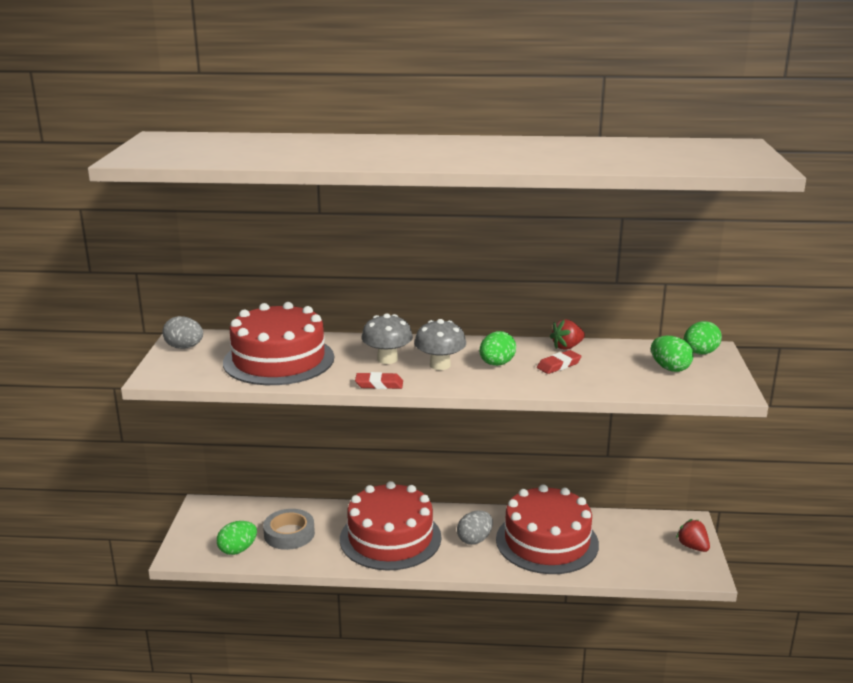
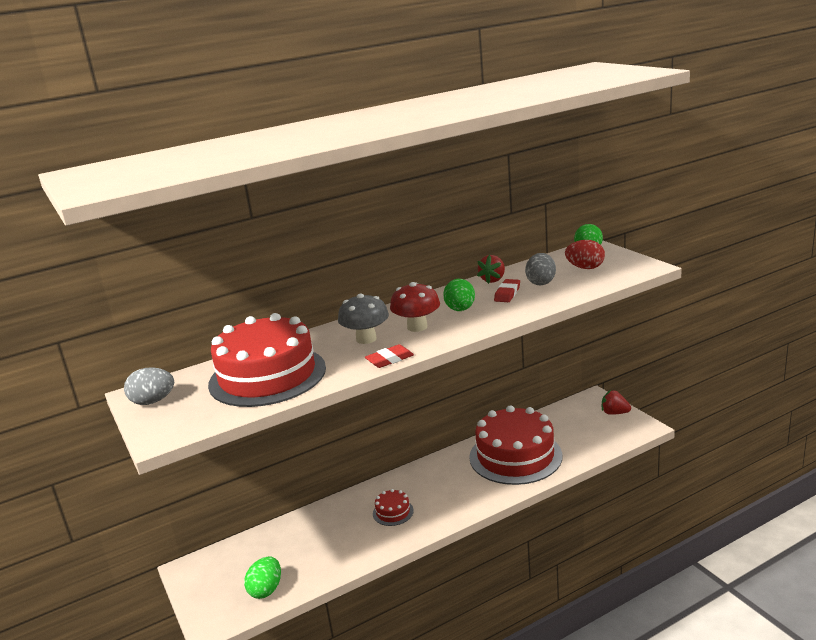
camera: 30 degrees left, 0 degrees up
(289, 534) = (300, 552): grey tape -> none
(390, 538) = (393, 512): red cake -> red cake, size x0.41
(440, 365) = (417, 327): grey mushroom -> red mushroom
(474, 539) = (461, 480): grey egg -> grey egg (541, 282)
(669, 368) = (585, 268): green egg -> red egg

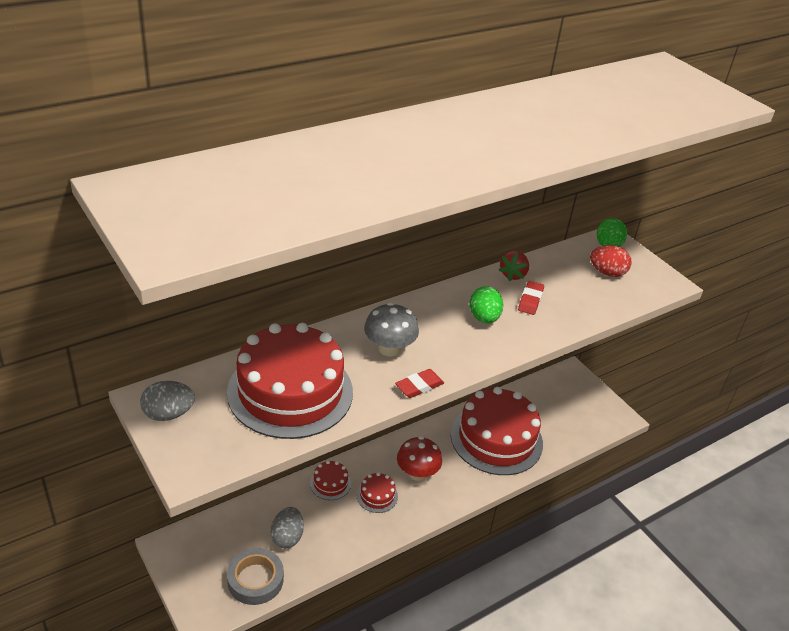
camera: 10 degrees left, 15 degrees up
(266, 590) = (255, 580): green egg -> grey tape
(348, 506) = (330, 483): none -> red cake
(417, 327) = (441, 338): red mushroom -> red mushroom (417, 473)
(541, 282) = (563, 288): grey egg -> grey egg (287, 537)
(614, 413) = (592, 395): red strawberry -> none

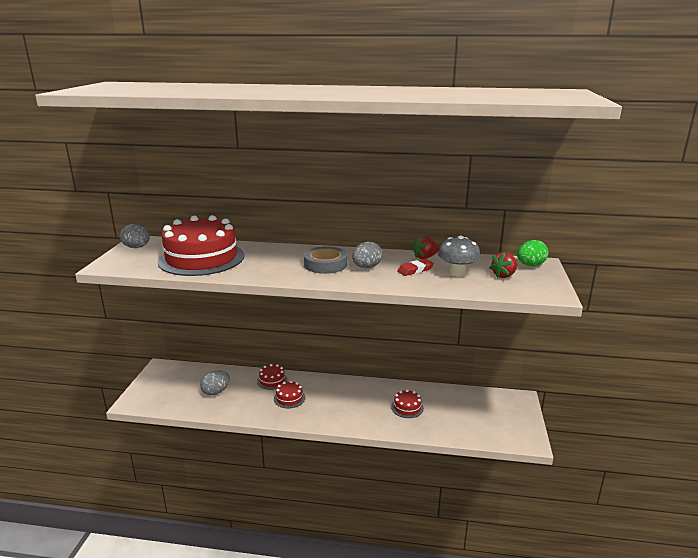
camera: 45 degrees right, 15 degrees down
(255, 580) = (175, 401): grey tape -> grey tape (325, 264)
(389, 349) = (283, 261): grey mushroom -> grey mushroom (457, 273)
(417, 473) = (328, 399): red mushroom -> none
(419, 386) = (270, 278): red eraser -> none
(484, 318) = (366, 267): green egg -> grey egg
(496, 439) = (407, 407): red cake -> red cake, size x0.41
(607, 273) = (504, 275): red egg -> red strawberry

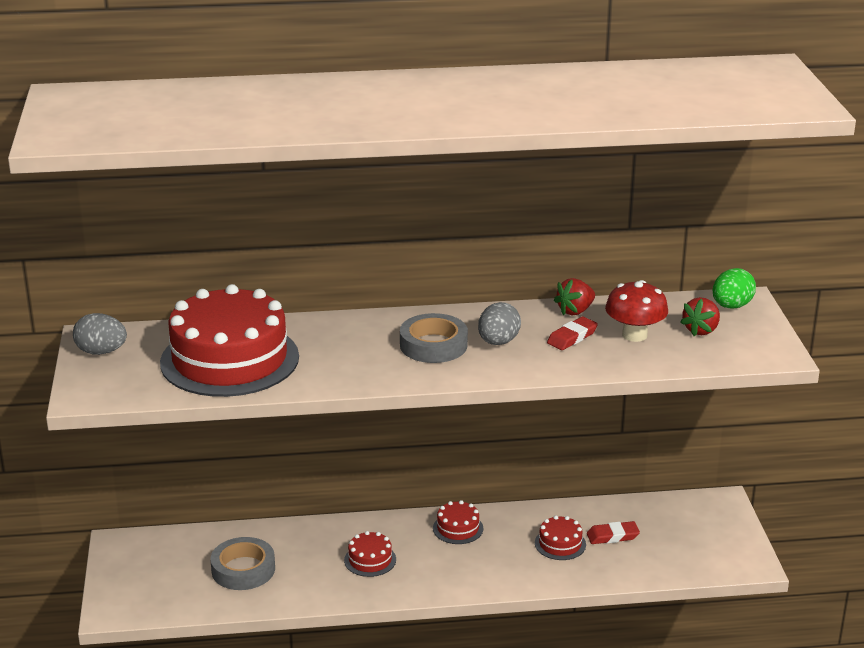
camera: 15 degrees left, 5 degrees up
(216, 392) = (243, 569): grey egg -> grey tape
(272, 380) = (325, 535): red cake -> red cake (458, 528)
(442, 408) = (612, 536): none -> red eraser
(457, 273) = (634, 335): grey mushroom -> red mushroom

